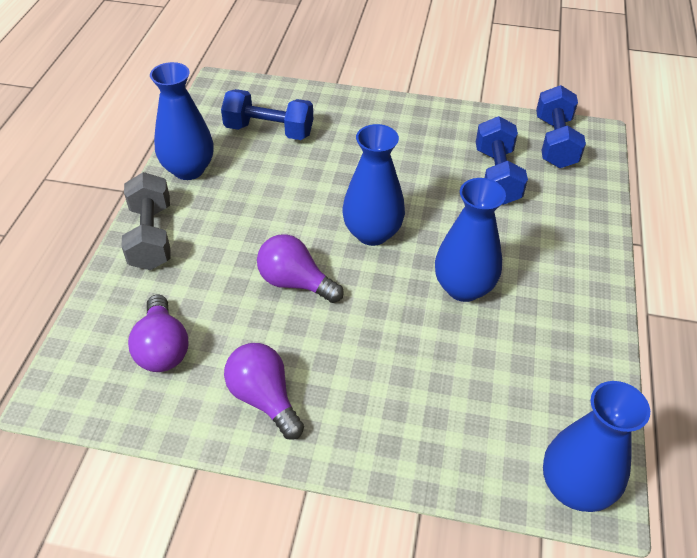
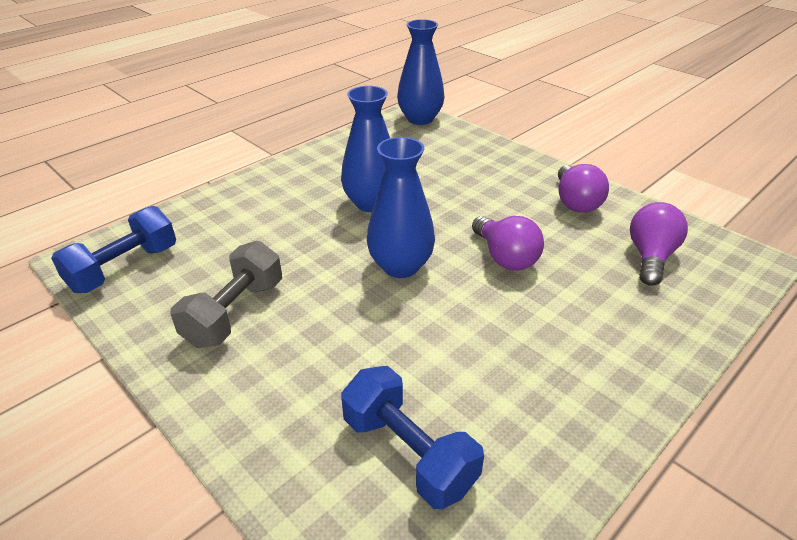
camera: 145 degrees left, 10 degrees down
(151, 236) = (642, 362): grey dumbbell -> grey dumbbell (235, 313)
(188, 169) = (564, 440): blue vase -> none
(496, 176) = (227, 263): blue dumbbell -> none

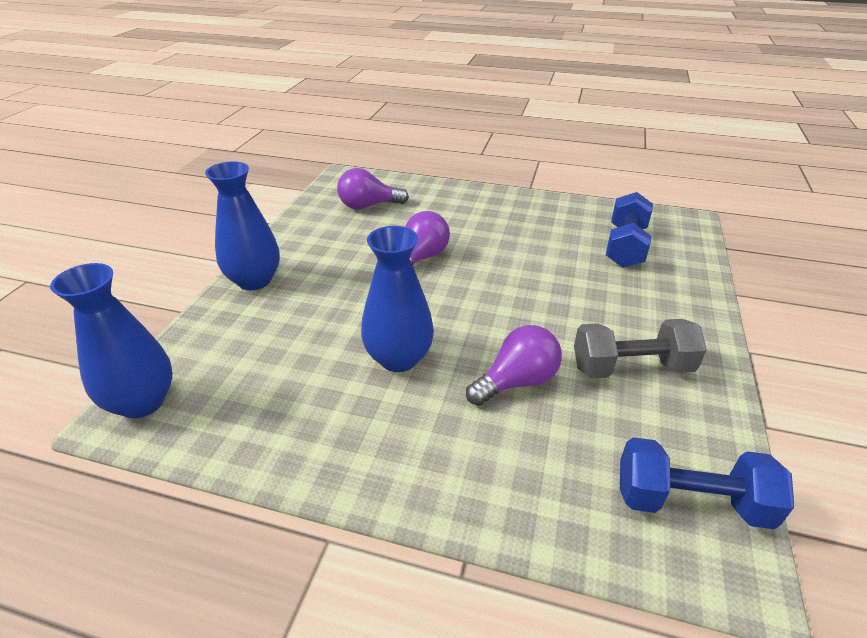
camera: 120 degrees left, 0 degrees up
(400, 266) = (480, 302): blue vase -> blue vase (254, 280)
(575, 202) = (311, 244): purple light bulb -> purple light bulb (516, 382)

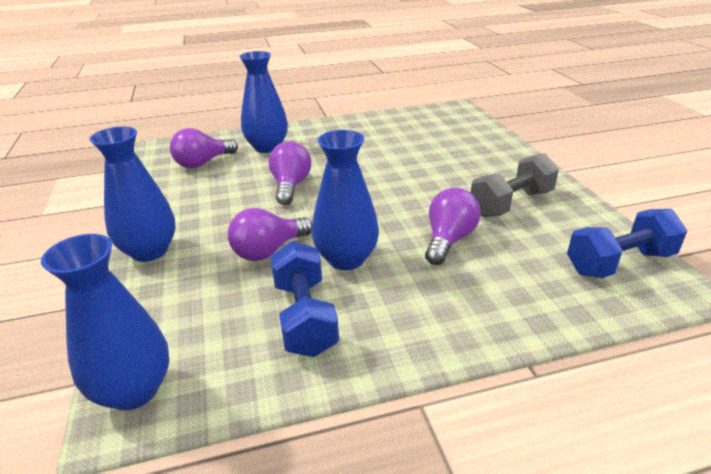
camera: 30 degrees left, 5 degrees down
(342, 320) = (268, 251): none -> purple light bulb
(438, 207) = (267, 147): none -> blue vase
(625, 246) = (433, 134): blue dumbbell -> blue dumbbell (304, 317)

